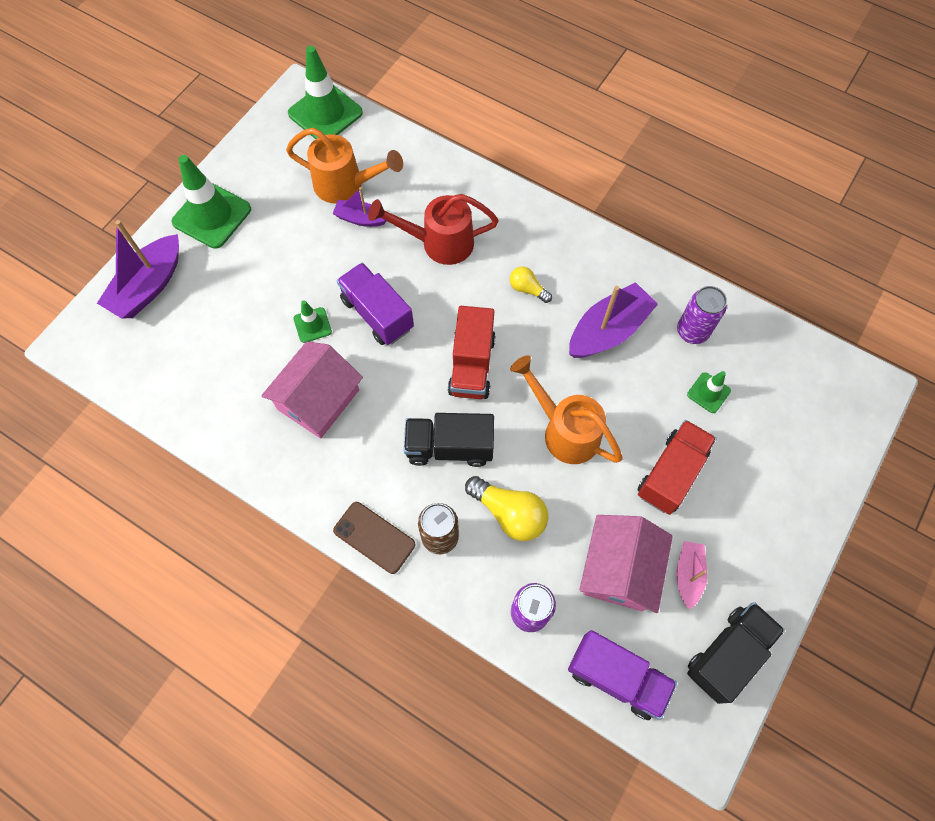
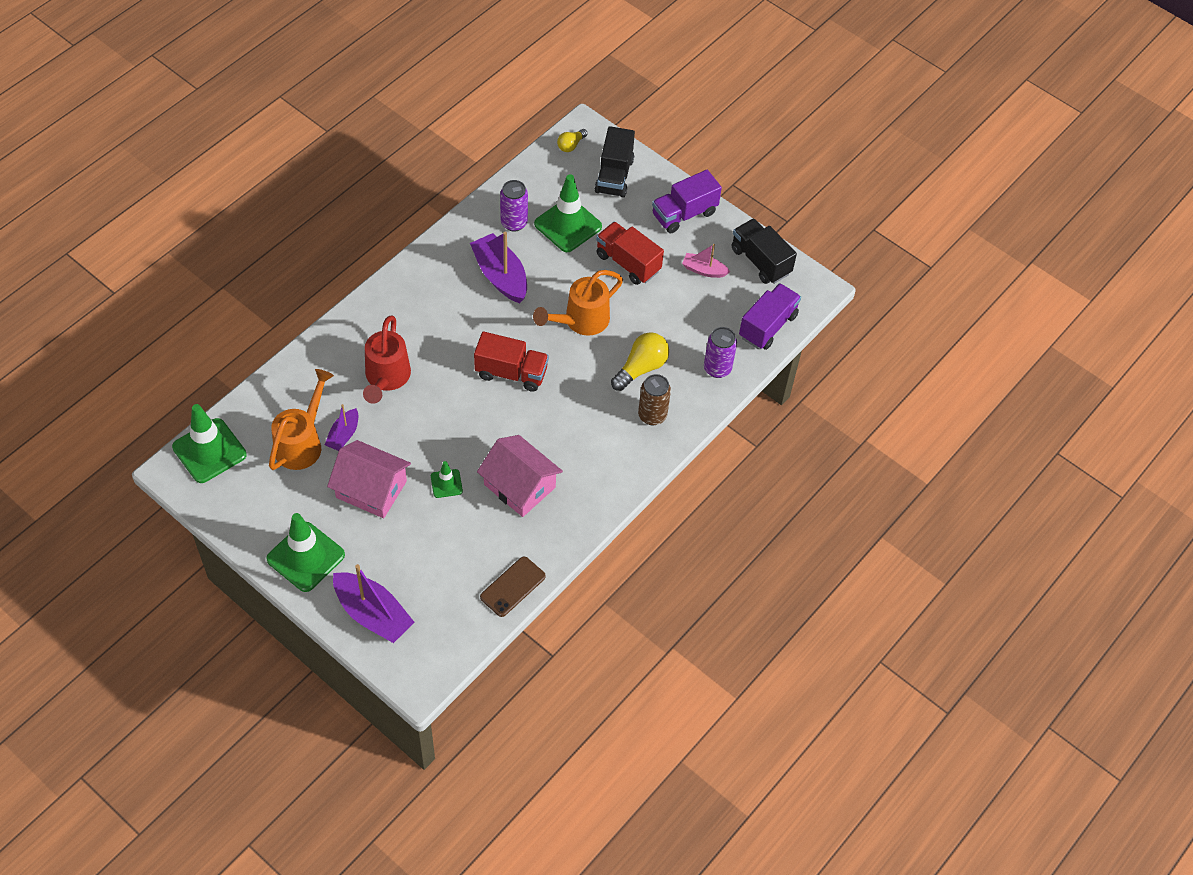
camera: 85 degrees left, 10 degrees down
(374, 537) = (645, 459): brown phone -> brown phone (512, 586)
(377, 314) = (447, 434): purple truck -> purple truck (684, 214)
(449, 447) = (580, 398): black truck -> black truck (614, 176)
(527, 289) = (449, 322): yellow light bulb -> yellow light bulb (571, 145)
(619, 569) = (694, 309): pink house -> pink house (371, 489)
(708, 393) = (568, 225): green traffic cone -> green traffic cone, size x1.98

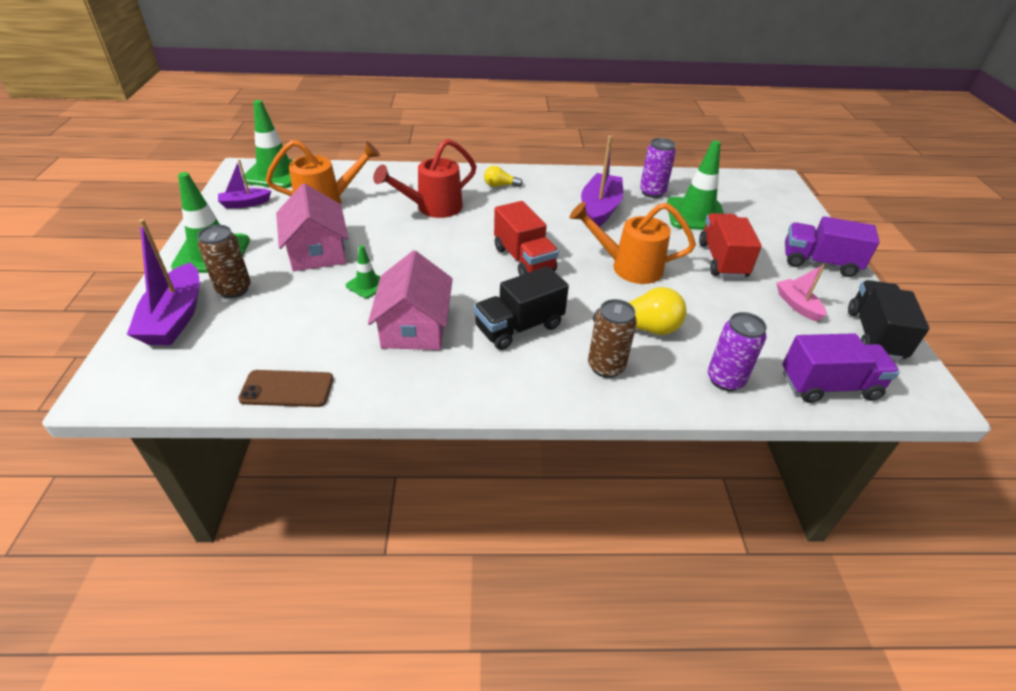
camera: 50 degrees right, 15 degrees down
(343, 435) = (355, 215): purple boat -> purple boat (245, 203)
(371, 565) = (234, 289): none -> brown can
(571, 145) = (756, 182): yellow light bulb -> yellow light bulb (500, 185)
(614, 176) = (775, 212): black truck -> black truck (519, 327)

